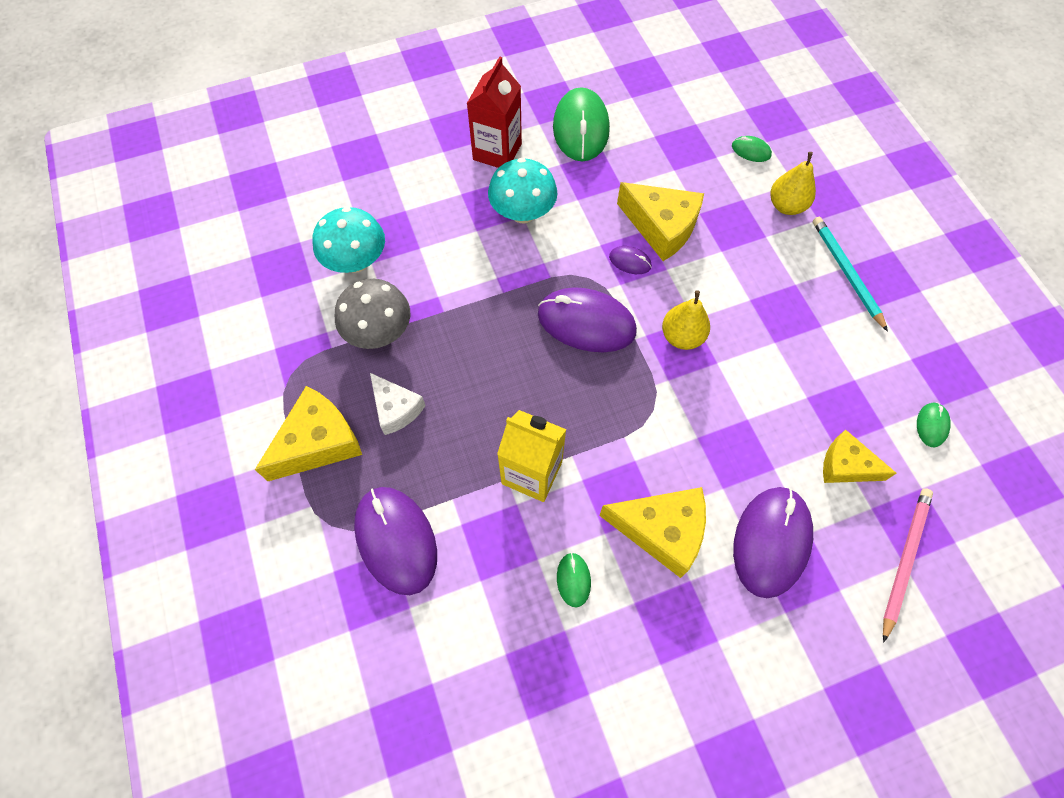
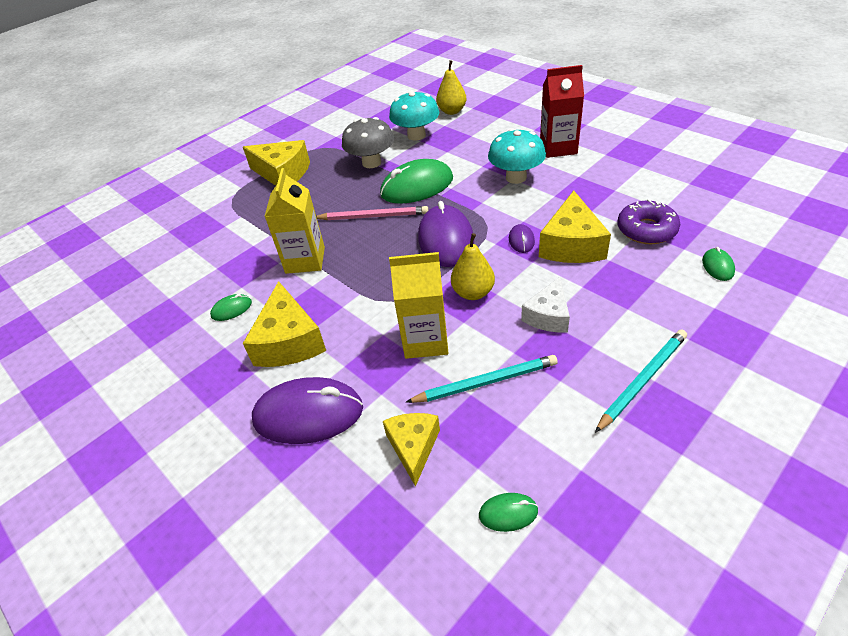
camera: 70 degrees right, 20 degrees down
(396, 409) = (321, 190): white cheese -> white cheese (548, 316)
(396, 540) = (231, 225): purple mouse -> none
(580, 128) = (624, 172): green mouse -> green mouse (417, 186)
(676, 165) = (646, 230): none -> purple donut
(725, 404) = (425, 340): none -> yellow carton
(786, 206) = (679, 310): yellow pear -> yellow pear (452, 111)
(799, 379) = (486, 382): none -> turquoise pencil
(904, 560) = (333, 529): pink pencil -> pink pencil (373, 216)

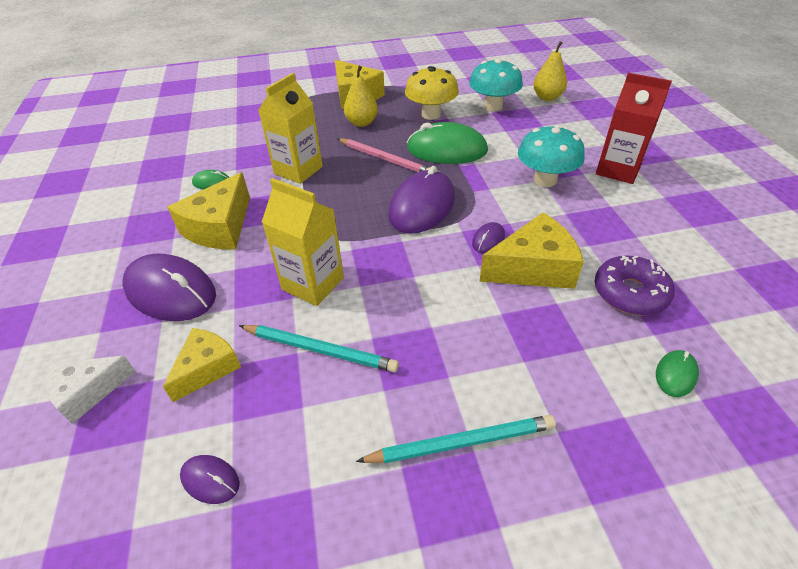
camera: 30 degrees right, 0 degrees up
(371, 163) = (431, 114): grey mushroom -> yellow mushroom
(473, 293) = (395, 264): yellow pear -> yellow pear (361, 123)
(508, 513) = (210, 480): green mouse -> purple mouse
(548, 316) = (438, 323): white cheese -> white cheese (88, 392)
(571, 244) = (533, 268): yellow cheese -> yellow cheese turned 150 degrees counterclockwise

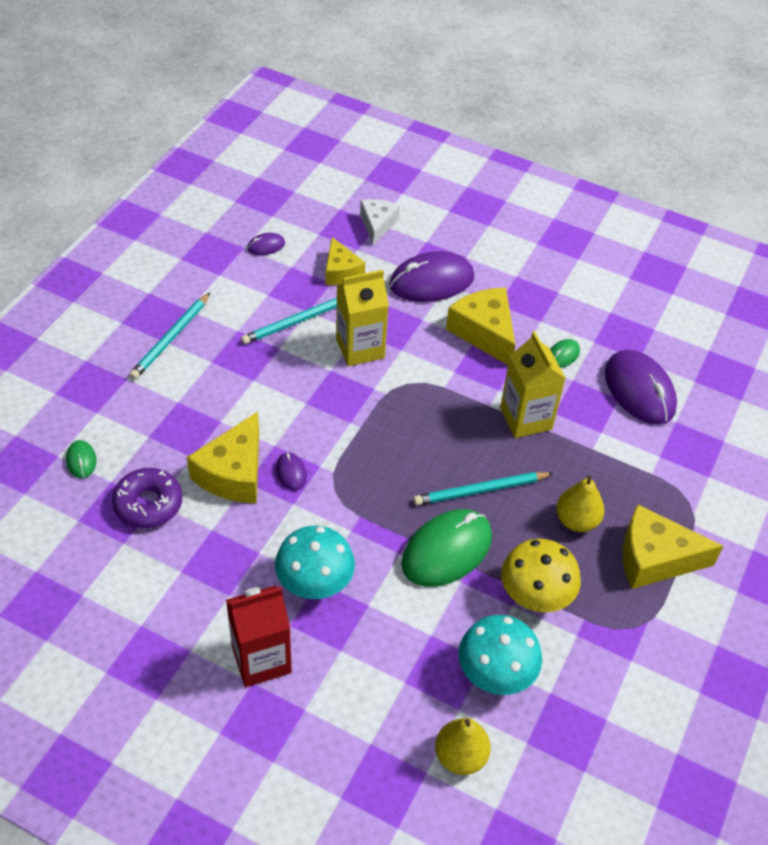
camera: 125 degrees right, 5 degrees up
(385, 159) = (480, 491): pink pencil -> turquoise pencil
(422, 206) = (378, 464): purple mouse -> purple mouse (639, 390)

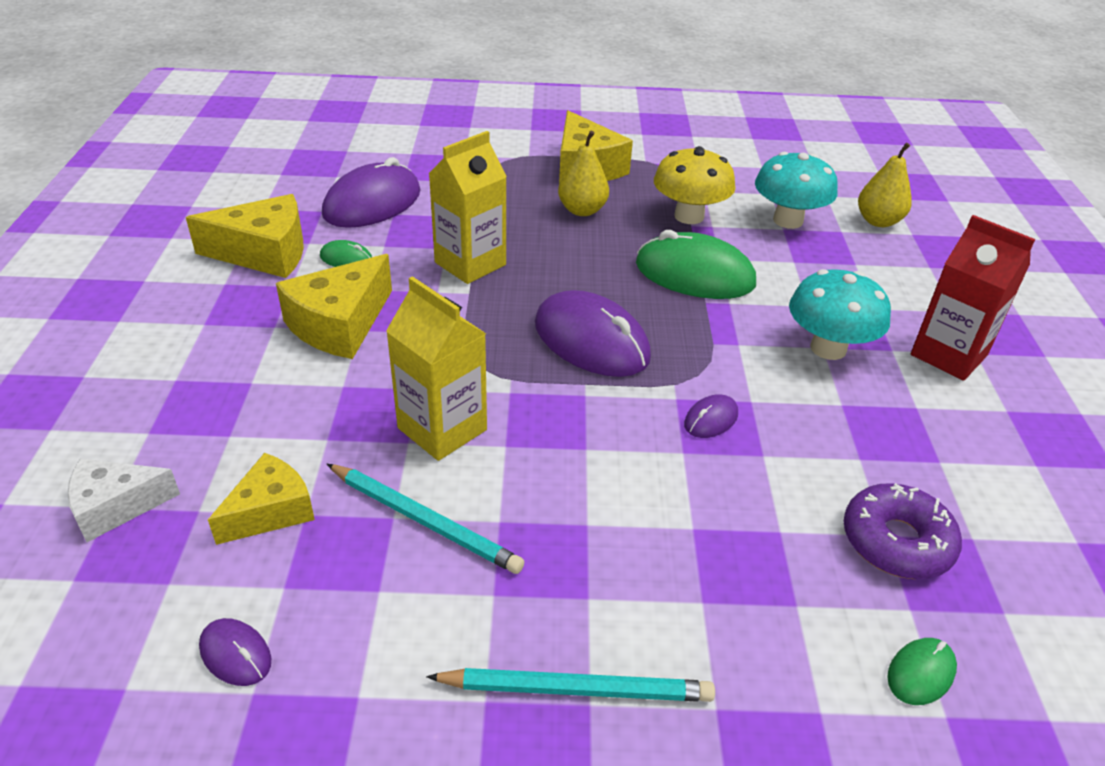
camera: 115 degrees left, 10 degrees down
(233, 473) = (763, 474): yellow cheese -> yellow cheese (264, 253)
(431, 281) = (251, 399): purple mouse -> purple mouse (591, 341)
(480, 491) = (599, 271): turquoise pencil -> none

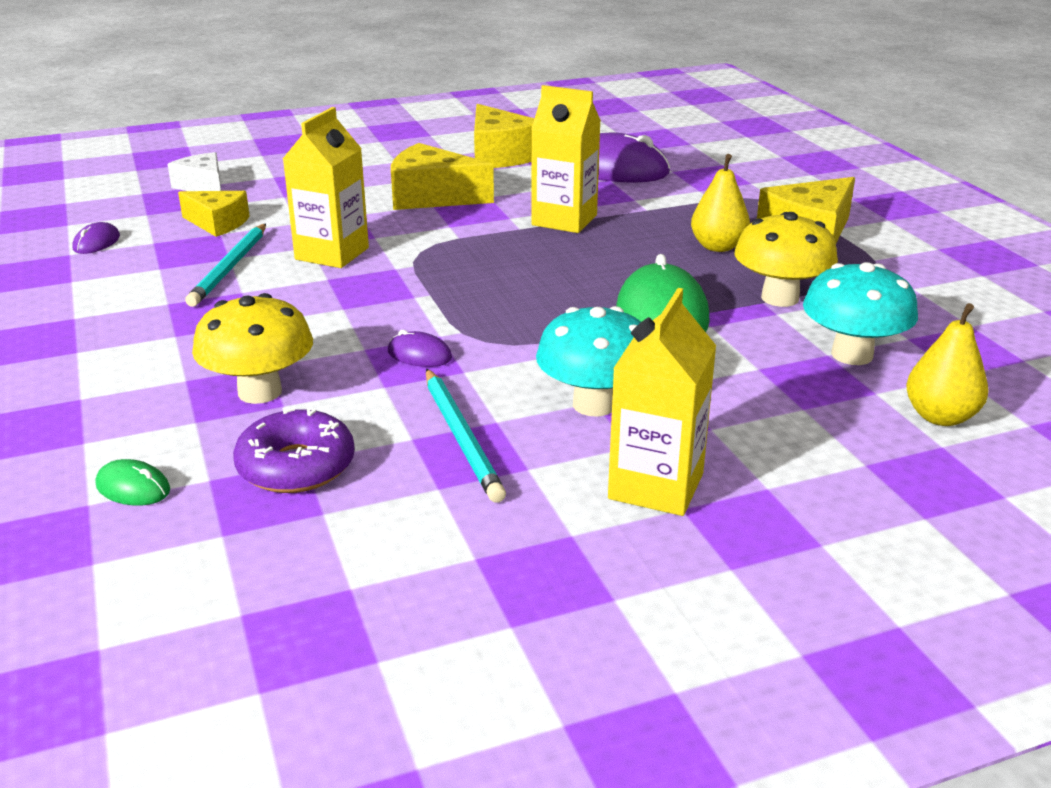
camera: 70 degrees right, 10 degrees down
(346, 258) = (521, 179): green mouse -> none
(577, 689) = (89, 345): turquoise pencil -> turquoise pencil (462, 437)
(591, 341) = (494, 286): purple mouse -> none
(750, 544) = (260, 392): none -> yellow mushroom
(948, 355) = (656, 486): red carton -> yellow carton

